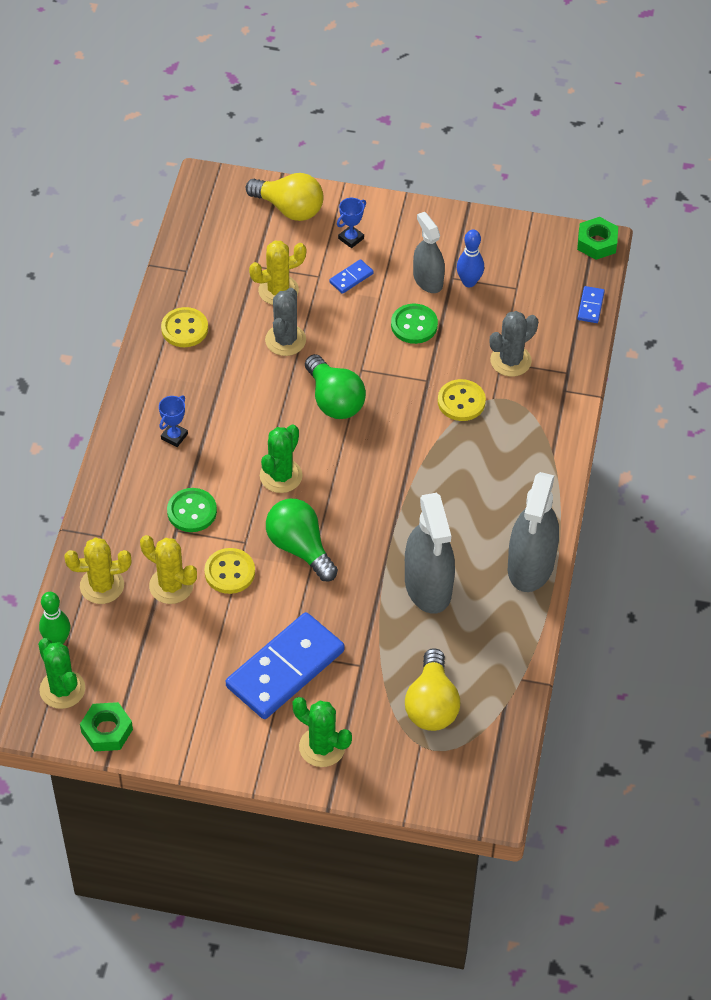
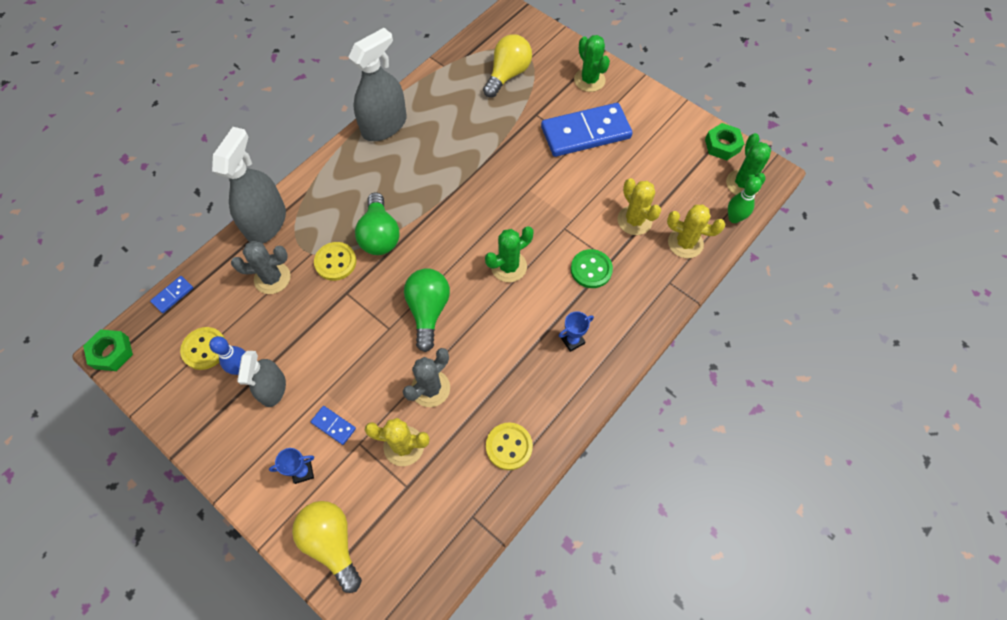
camera: 150 degrees left, 10 degrees up
(229, 572) = (587, 211): yellow button -> yellow button (204, 349)
(300, 548) = (528, 206): green light bulb -> green light bulb (380, 235)
(351, 278) = (333, 426): blue domino -> blue domino turned 45 degrees clockwise
(414, 325) = (318, 348): green button -> none
(428, 586) = (459, 142): grey spray bottle -> grey spray bottle (266, 222)

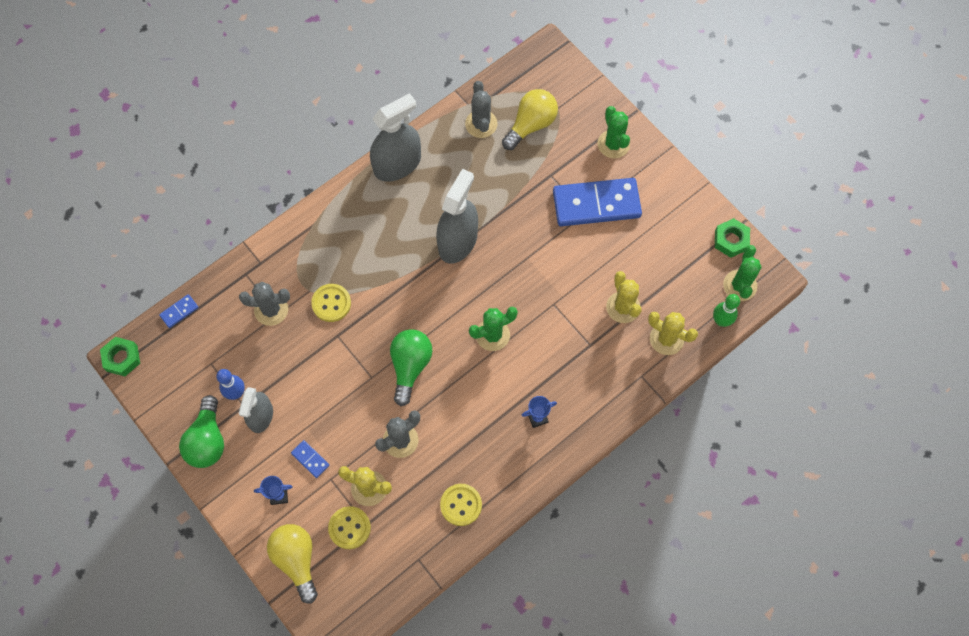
camera: 10 degrees right, 5 degrees up
(204, 349) = (204, 369): yellow button -> yellow button (349, 528)
(266, 222) = (271, 252): grey spray bottle -> grey spray bottle (458, 241)
(380, 235) = (376, 282): green light bulb -> green light bulb (207, 440)
(460, 80) = (481, 124): none -> grey cactus
(591, 269) = (570, 351): green button -> none

